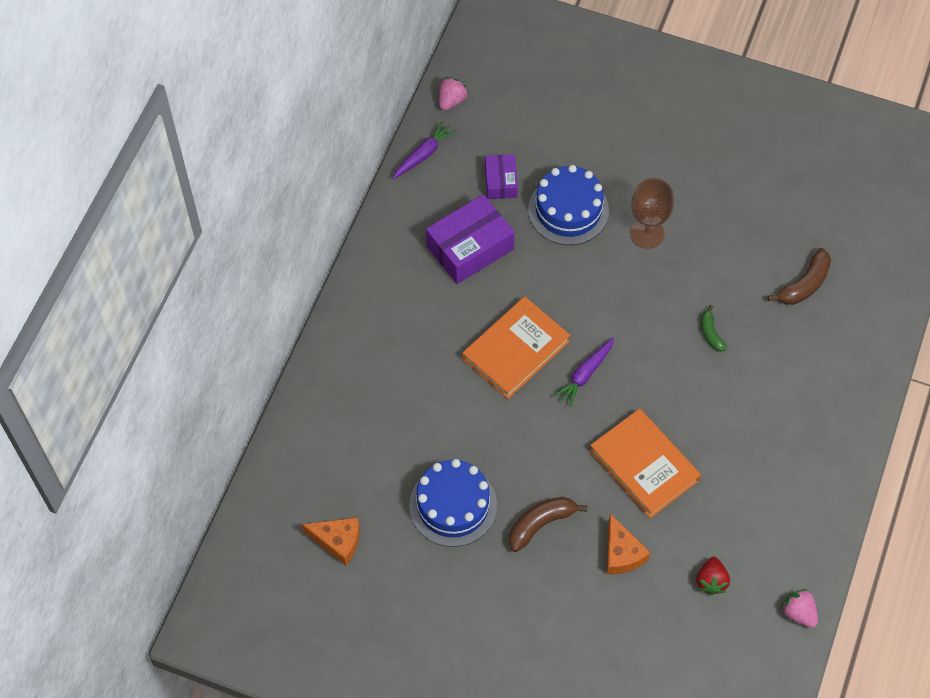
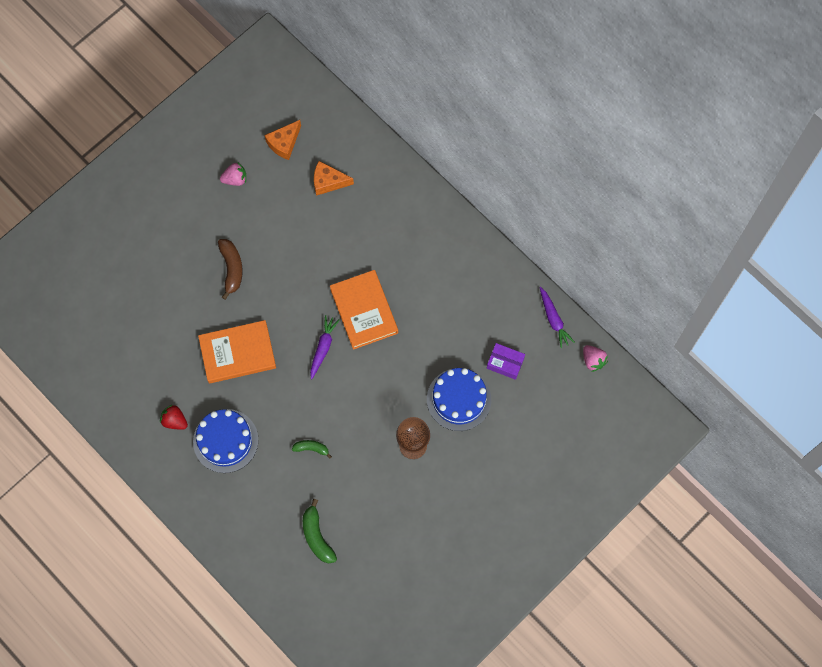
camera: 115 degrees right, 10 degrees up
(453, 505) = (272, 221): blue cake -> blue cake (225, 441)
(470, 248) = (460, 317): purple box -> none
(585, 374) = (323, 348): purple carrot -> purple carrot turned 45 degrees clockwise
(621, 553) = (185, 309): orange cheese -> orange cheese (328, 182)
(711, 581) = (137, 355): red strawberry -> red strawberry (175, 420)
(798, 613) = (88, 398): pink strawberry -> pink strawberry (235, 179)
(804, 284) = (317, 536): brown banana -> green banana

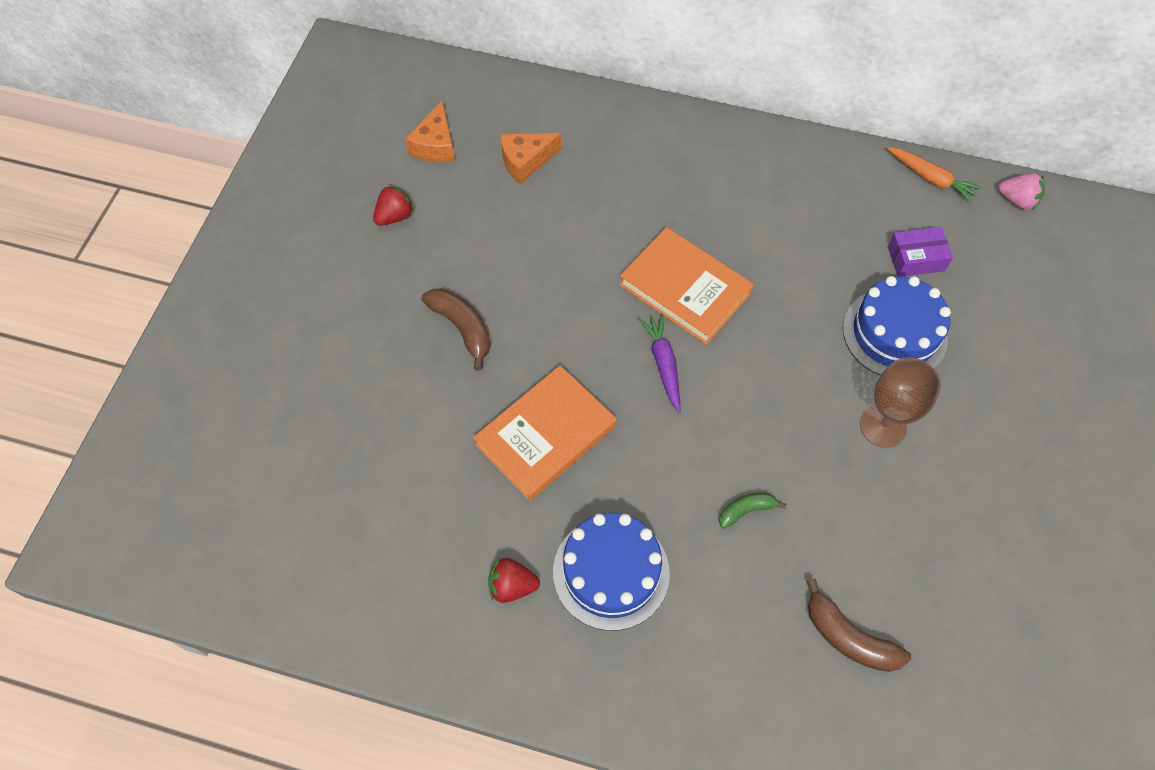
camera: 30 degrees left, 10 degrees down
(235, 179) = (395, 216): pink strawberry -> red strawberry
(317, 536) = (848, 637): green banana -> brown banana
(553, 319) = (931, 178): purple carrot -> orange carrot

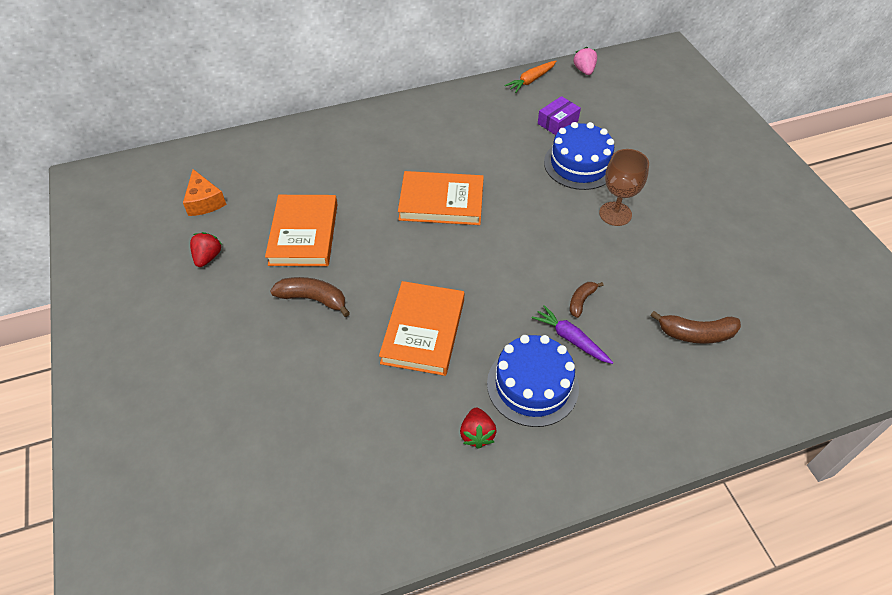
camera: 35 degrees left, 10 degrees down
(507, 243) = (304, 234): none -> orange book
(512, 586) = (477, 434): red strawberry -> red strawberry turned 60 degrees counterclockwise
(526, 161) = (278, 181): orange cheese -> none
(663, 364) = (463, 249): purple carrot -> purple carrot (571, 339)
(746, 510) = (581, 301): green banana -> brown banana
(931, 178) = (531, 80): orange carrot -> orange carrot turned 135 degrees clockwise
(1017, 200) = (584, 70): pink strawberry -> pink strawberry turned 90 degrees counterclockwise

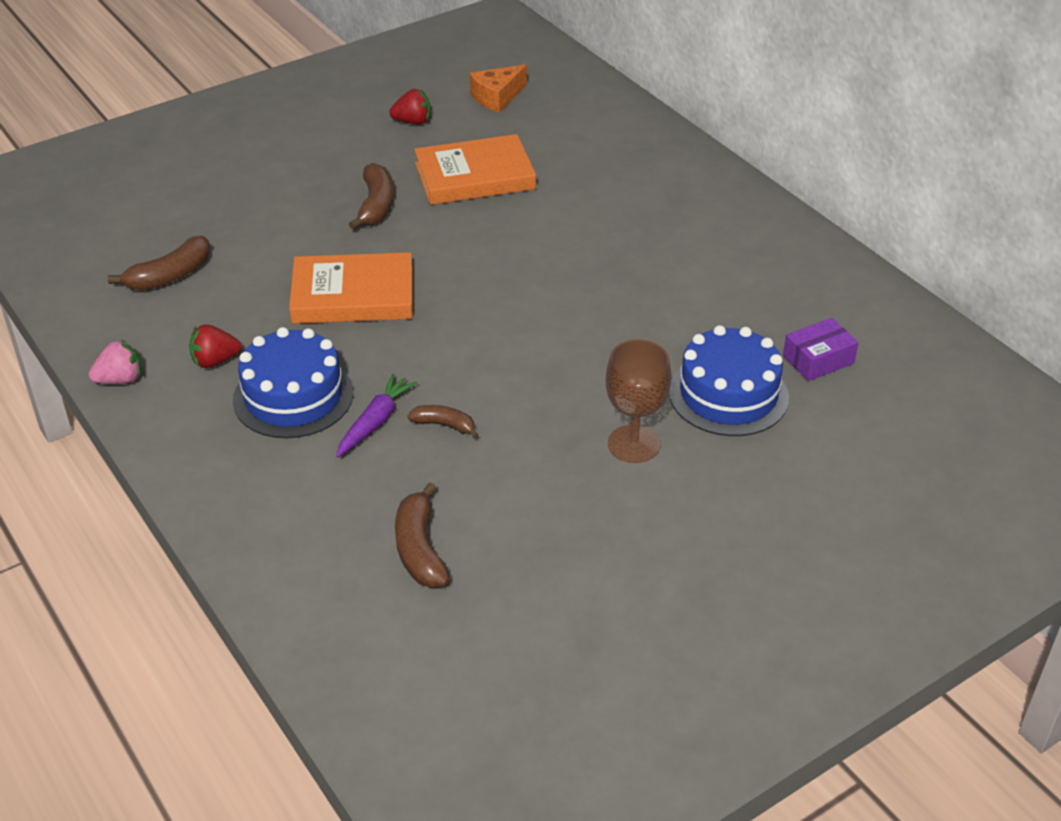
camera: 75 degrees right, 10 degrees down
(350, 459) = (170, 276): none -> brown banana
(441, 202) = (579, 272): orange book -> none
(531, 80) = (909, 317): orange carrot -> none
(557, 122) = (818, 359): purple box -> purple box turned 60 degrees counterclockwise
(584, 70) = (981, 374): pink strawberry -> pink strawberry (120, 380)

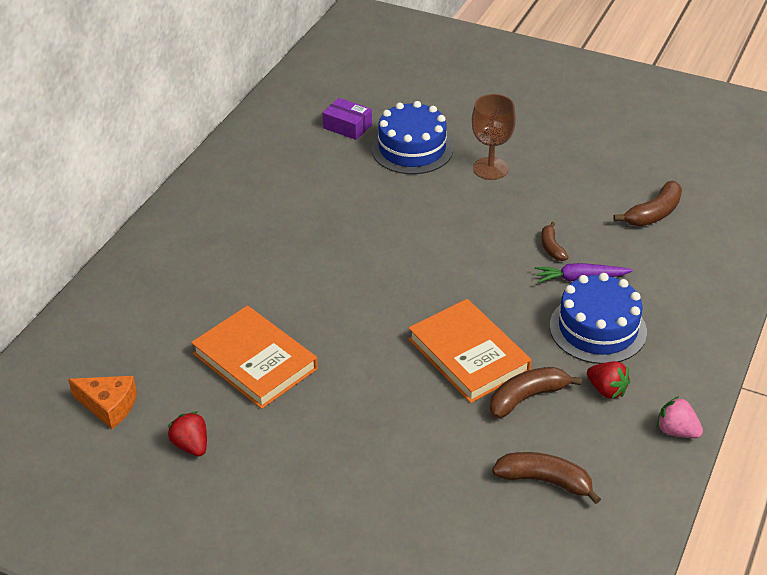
camera: 120 degrees left, 0 degrees up
(376, 205) = (344, 402): brown banana -> brown banana (527, 397)

